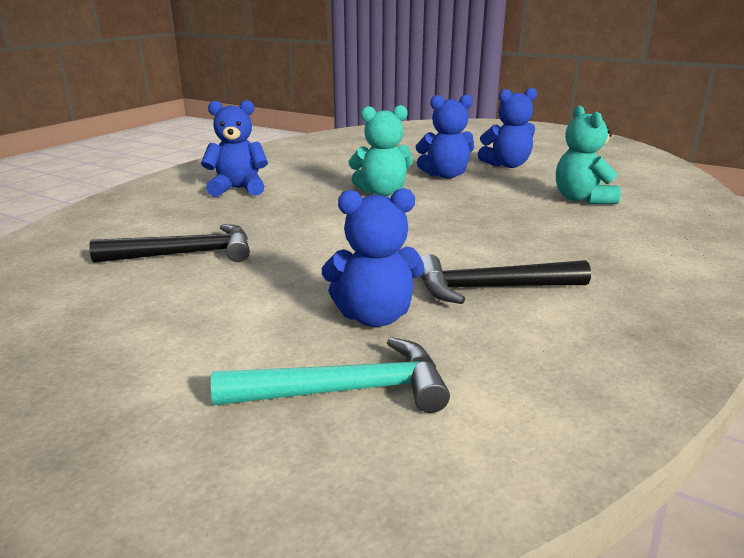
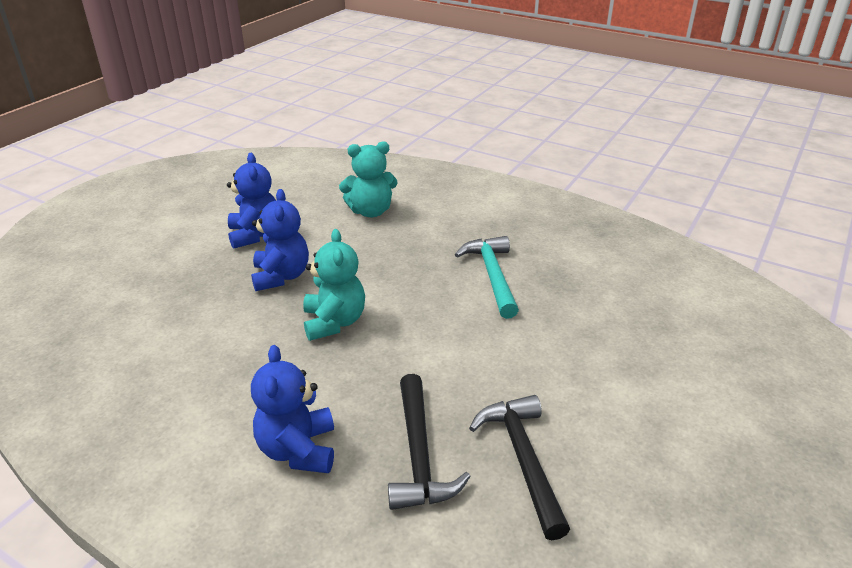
camera: 90 degrees left, 10 degrees up
(345, 391) = (707, 339): turquoise hammer -> turquoise hammer (492, 276)
(374, 316) = (614, 328): blue teddy bear -> none
(491, 288) = (556, 275): black hammer -> black hammer (419, 454)

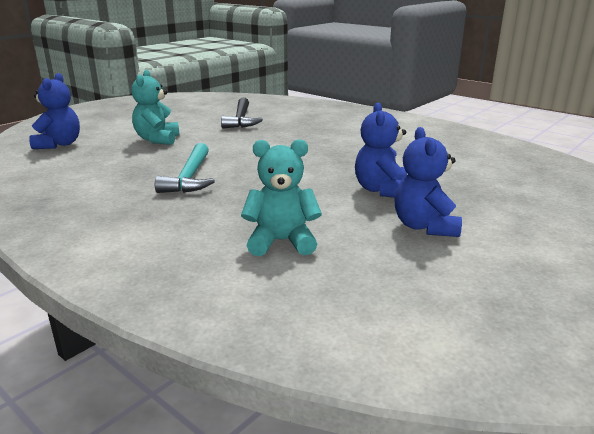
camera: 170 degrees left, 10 degrees down
(298, 450) = (352, 127): blue teddy bear -> blue teddy bear (59, 144)
(334, 322) = (332, 163): turquoise teddy bear -> turquoise teddy bear (157, 139)
(419, 454) = (290, 123): black hammer -> none

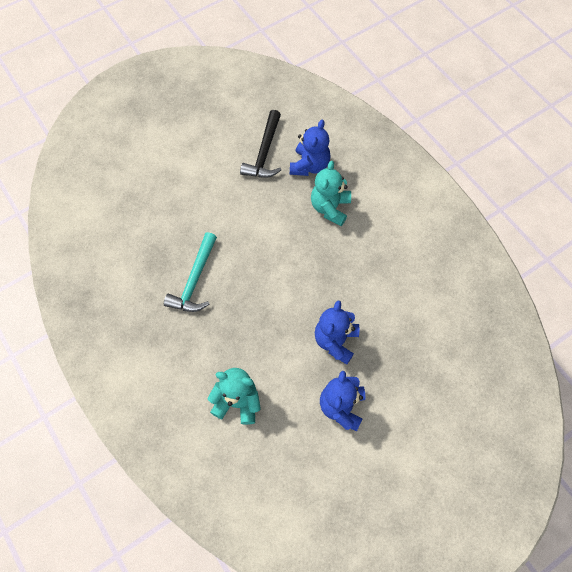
camera: 15 degrees right, 40 degrees up
(59, 144) = (96, 182): blue teddy bear -> blue teddy bear (309, 165)
(157, 139) = (180, 189): turquoise teddy bear -> turquoise teddy bear (330, 208)

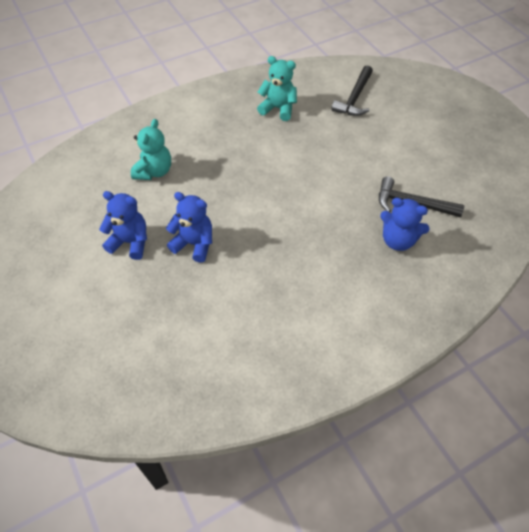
camera: 95 degrees right, 10 degrees down
(111, 198) = (354, 98): none -> black hammer
(195, 280) = (270, 148): turquoise hammer -> none
(330, 208) = (344, 253): turquoise teddy bear -> turquoise teddy bear (278, 108)

